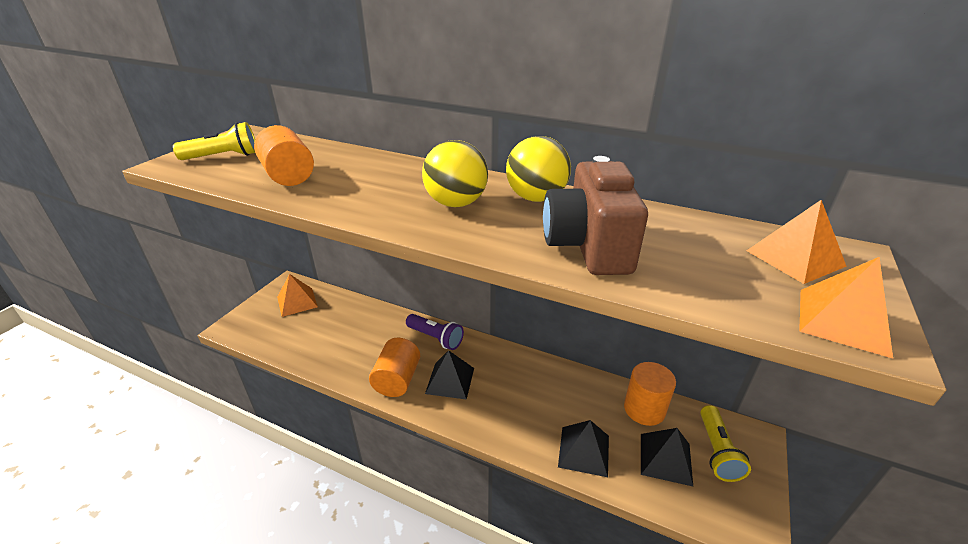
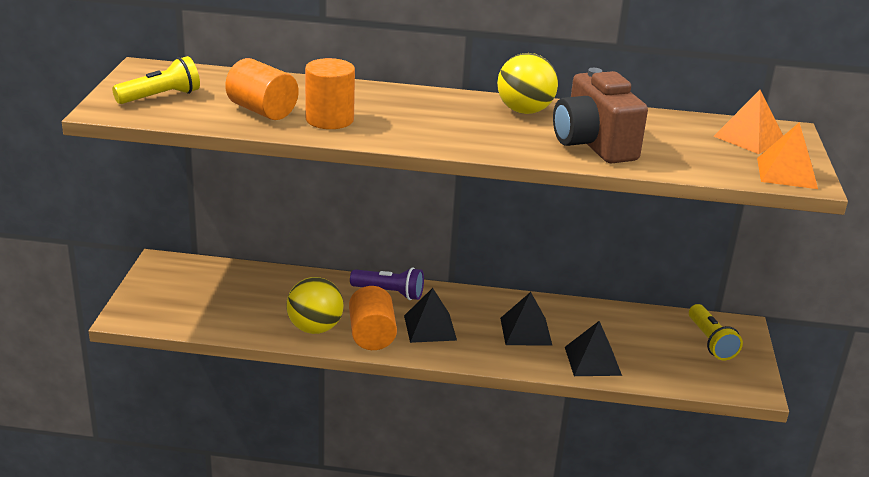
camera: 20 degrees left, 5 degrees down
(297, 302) = (190, 280): orange pyramid -> none
(456, 203) = (456, 122): yellow ball -> yellow ball (315, 328)
(644, 409) = (636, 321): orange cylinder -> orange cylinder (329, 119)
(665, 459) = (668, 354): black pyramid -> black pyramid (526, 331)

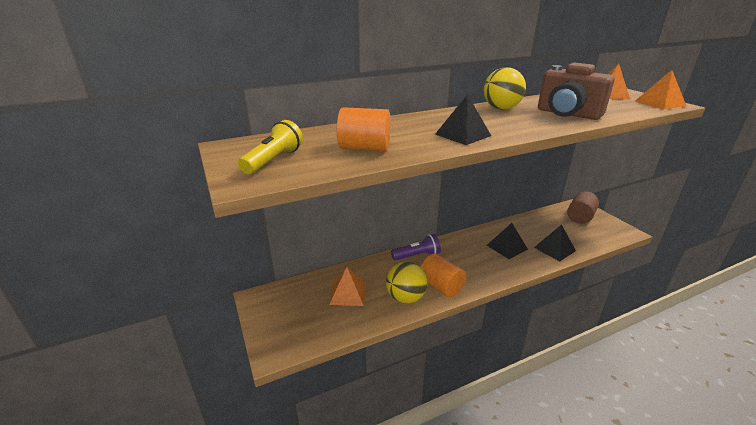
camera: 30 degrees left, 0 degrees up
(257, 298) = (348, 293): none -> orange pyramid
(329, 119) = (416, 141): orange cylinder -> none
(430, 327) = (462, 266): black pyramid -> black pyramid (462, 135)
(710, 342) = (580, 217): yellow flashlight -> brown cylinder

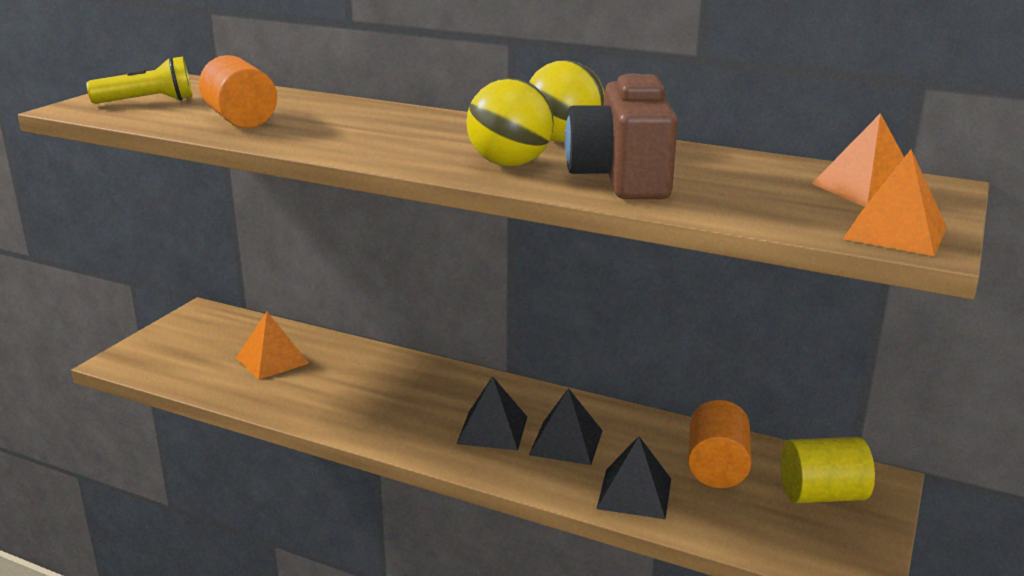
camera: 50 degrees right, 5 degrees down
(405, 297) = (310, 402): yellow ball -> yellow ball (509, 164)
(417, 256) = (425, 375): purple flashlight -> none
(441, 286) = (369, 419): orange cylinder -> orange cylinder (716, 468)
(462, 135) = (373, 145): black pyramid -> black pyramid (492, 430)
(580, 217) = (822, 495): brown cylinder -> yellow cylinder

